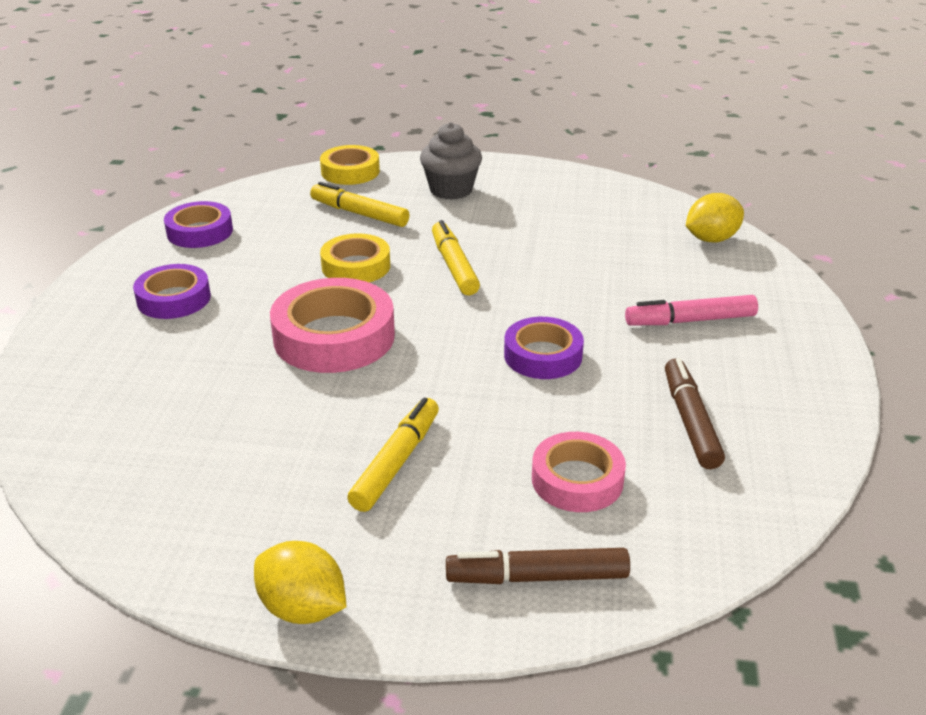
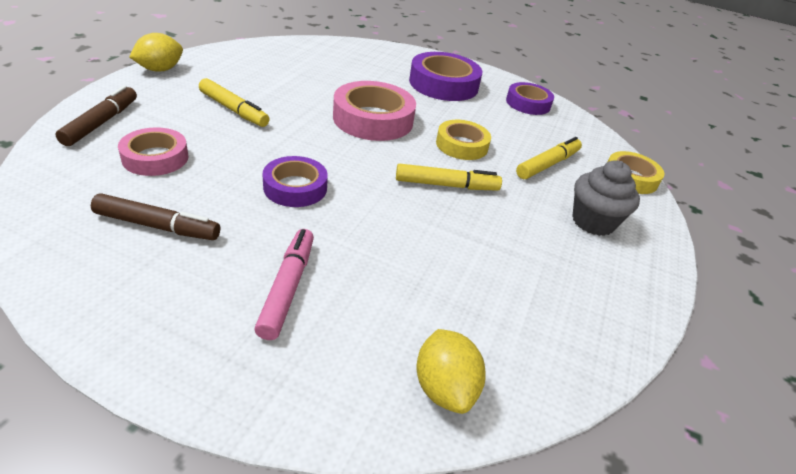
camera: 100 degrees right, 5 degrees up
(174, 299) = (443, 84): purple tape -> purple tape, size x1.58

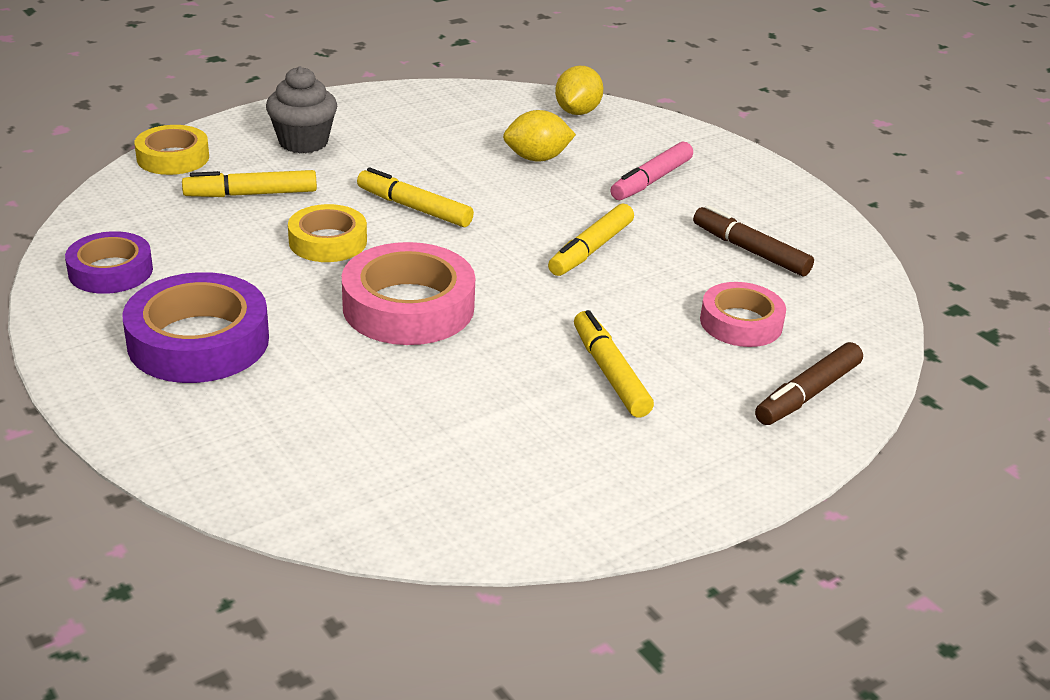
camera: 145 degrees left, 5 degrees down
(160, 69) = (704, 497): yellow lemon -> yellow lemon (537, 158)
(295, 187) = (591, 249): purple tape -> yellow marker

